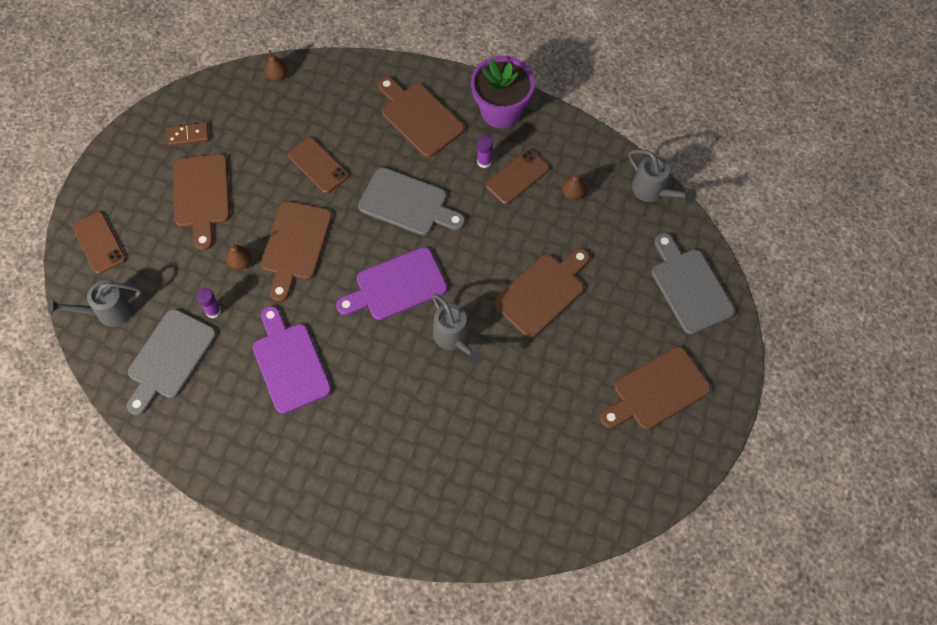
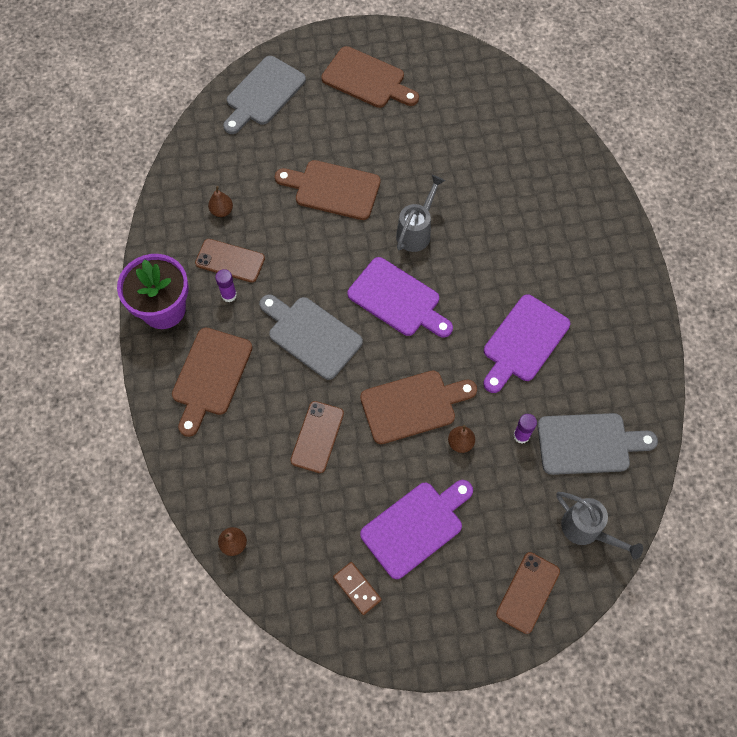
camera: 120 degrees left, 0 degrees up
(201, 195) = (416, 526): brown cutting board -> purple cutting board
(407, 204) = (311, 335): grey cutting board -> grey cutting board turned 45 degrees counterclockwise
(653, 191) = (184, 154): grey watering can -> none

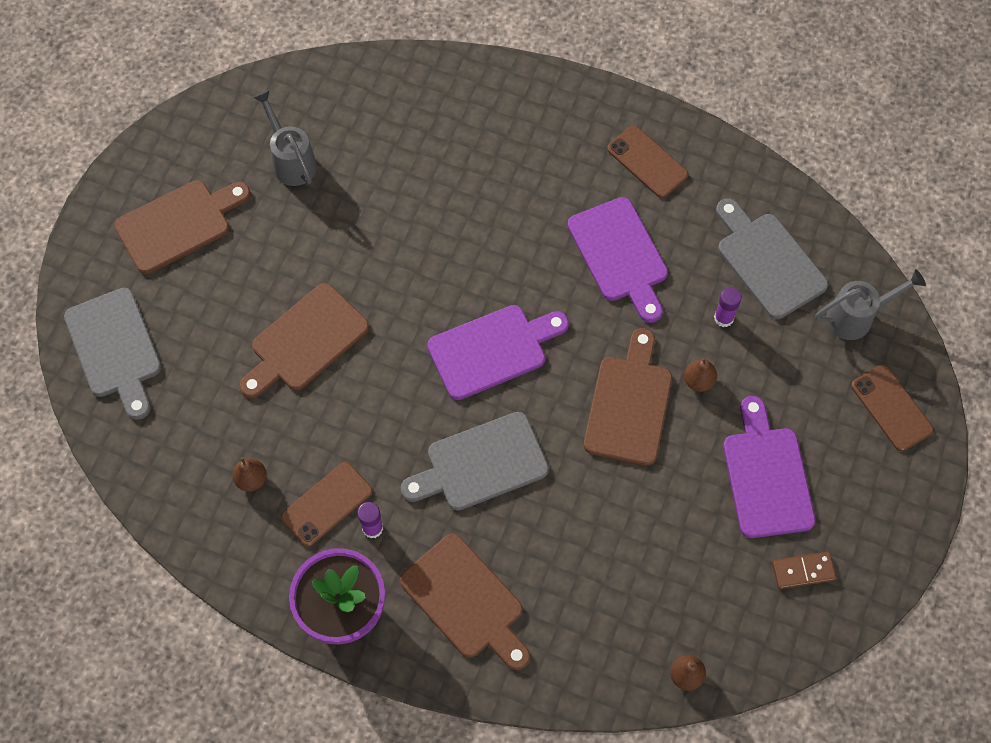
camera: 60 degrees left, 0 degrees up
(317, 437) = (609, 522): brown phone -> brown phone (647, 162)
(416, 232) = (420, 284): grey watering can -> grey watering can (291, 161)
(588, 444) = (768, 261): grey cutting board -> grey cutting board turned 60 degrees counterclockwise

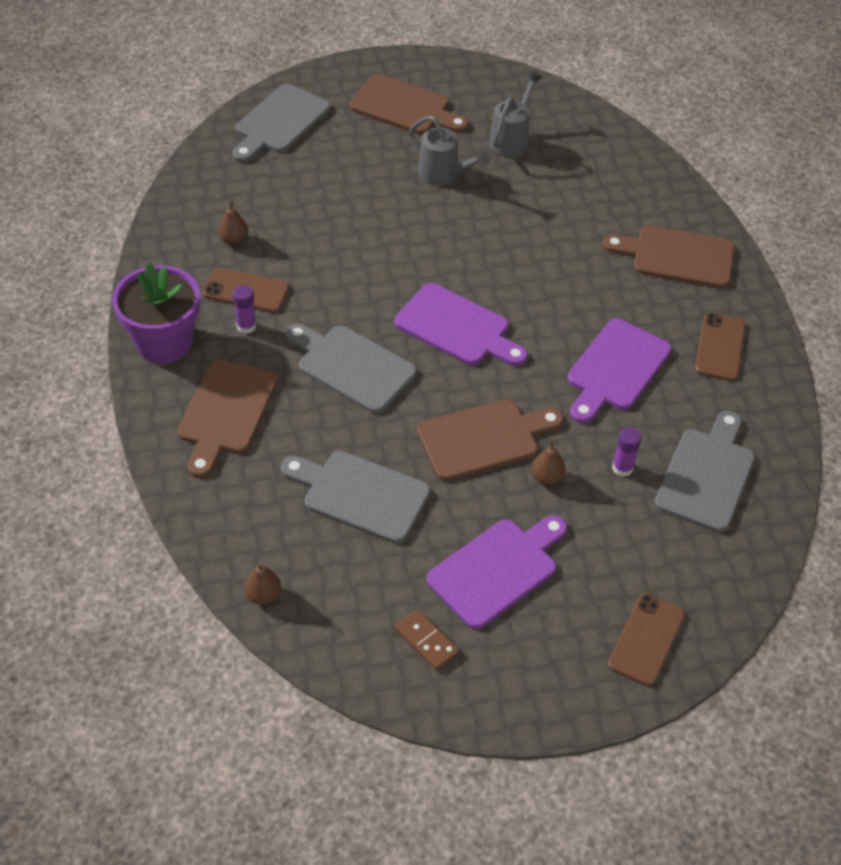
camera: 55 degrees right, 15 degrees down
(305, 341) = (370, 216): brown cutting board -> brown cutting board (677, 256)
(628, 538) = (360, 494): none -> grey cutting board
(856, 317) = (714, 568): grey watering can -> grey watering can (443, 175)

